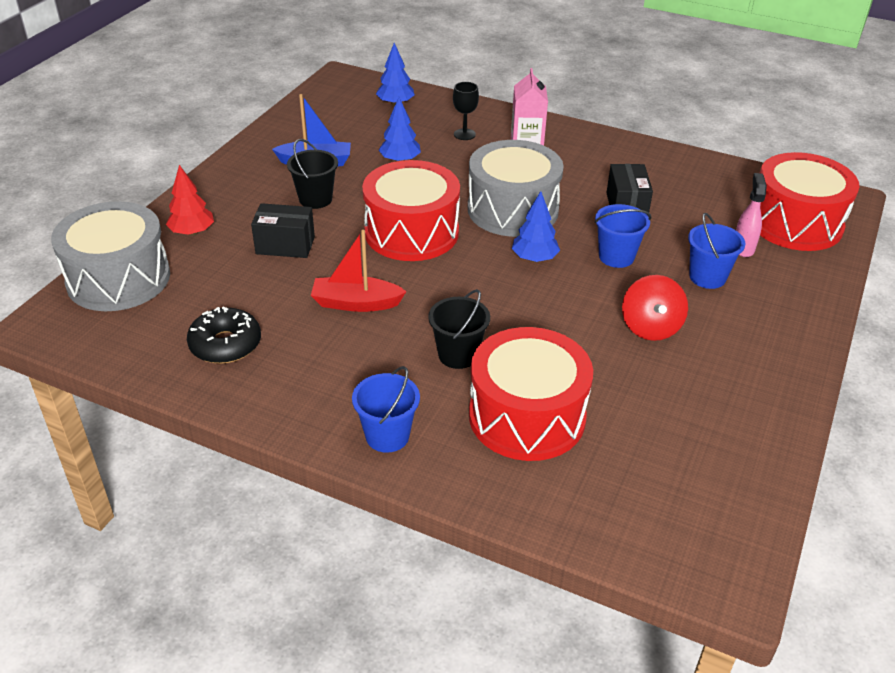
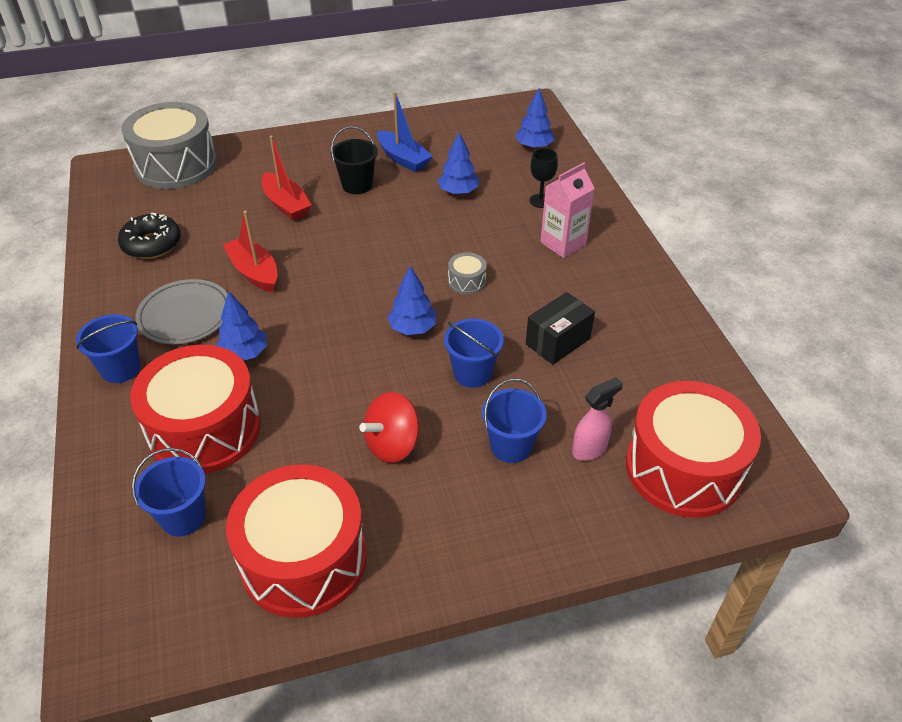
camera: 50 degrees right, 5 degrees up
(192, 232) = (256, 161): red tree -> none
(285, 245) = (286, 204): black box -> red boat
(362, 367) = (185, 315): none -> grey plate
(411, 232) = (371, 249): red drum -> red drum (303, 559)
(458, 355) = (244, 354): black bucket -> blue tree
(512, 209) = (467, 281): grey drum -> grey drum, size x0.40
(619, 471) = (183, 517): none -> blue bucket

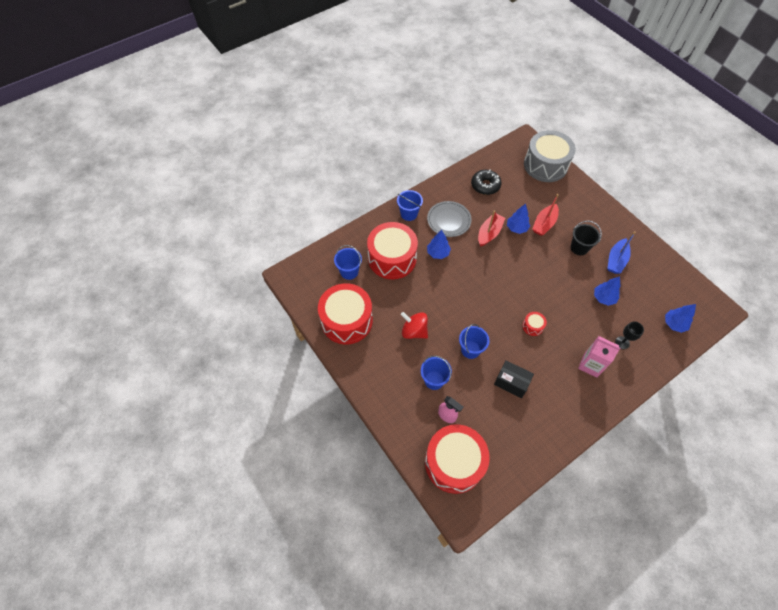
camera: 70 degrees right, 15 degrees up
(413, 328) = (487, 313): blue tree -> blue tree (516, 228)
(467, 281) = (532, 326): grey drum -> red drum

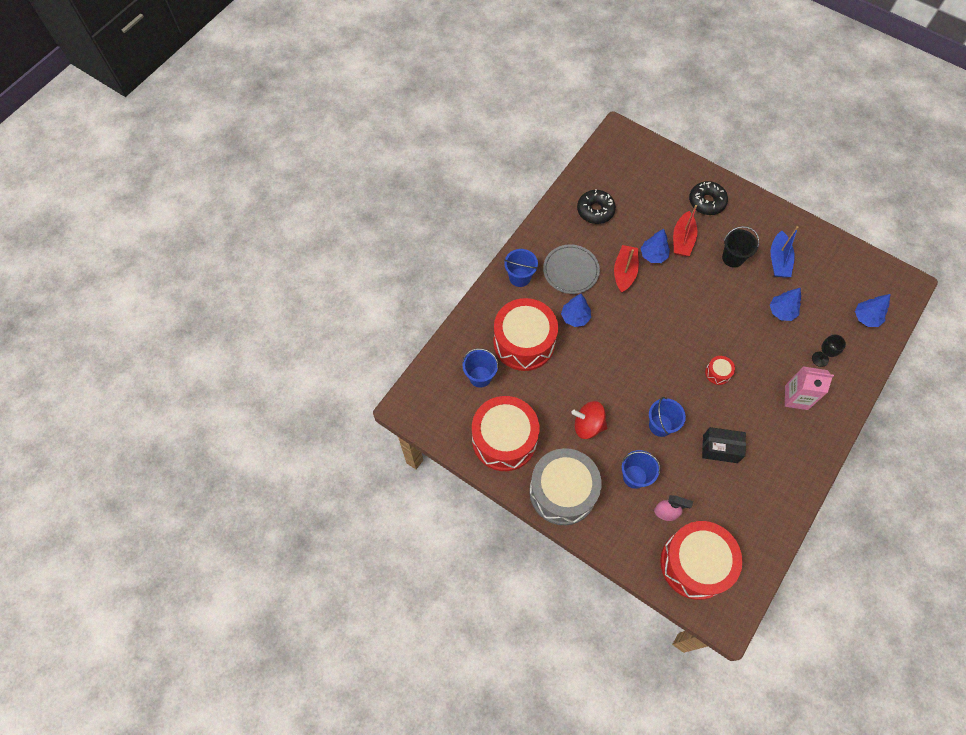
camera: 20 degrees left, 5 degrees up
(545, 165) = (655, 161): grey drum -> grey drum (562, 492)
(574, 203) = (706, 202): none -> black donut

